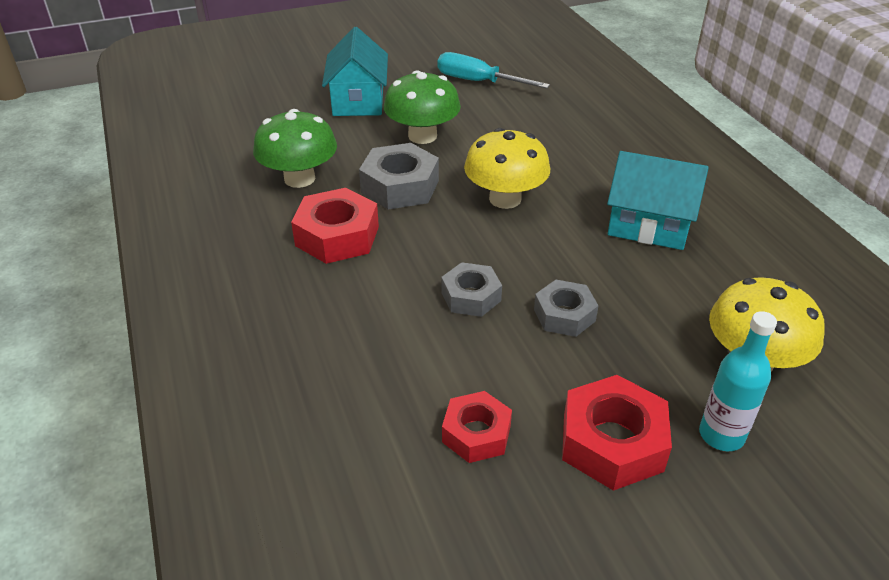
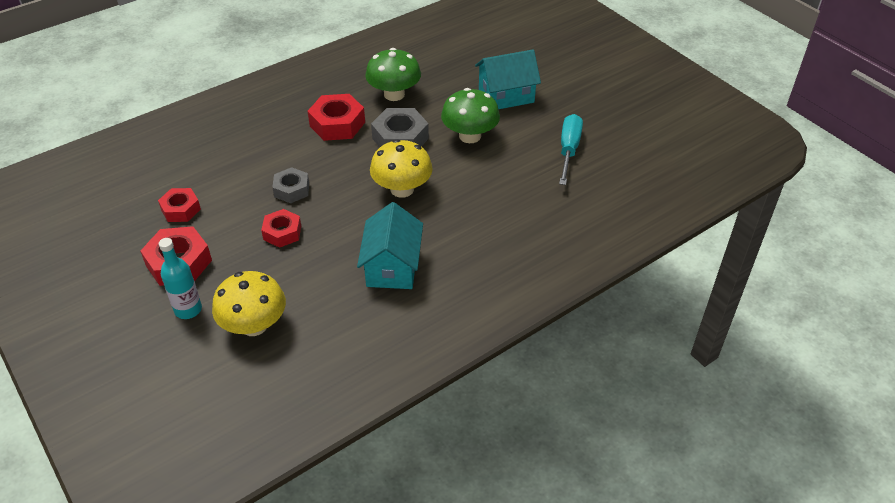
camera: 75 degrees right, 5 degrees up
(564, 315) = (282, 232): grey nut -> red nut

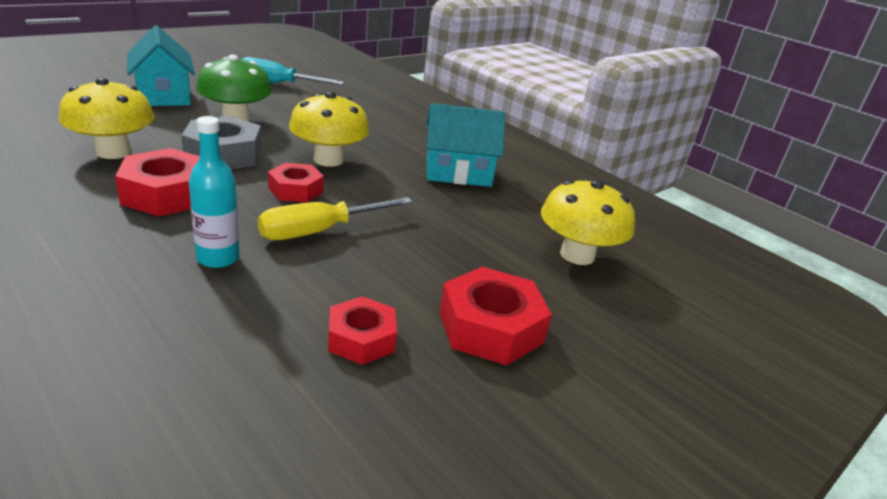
camera: 100 degrees left, 15 degrees down
(188, 310) = (577, 309): turquoise bottle -> turquoise bottle (218, 258)
(282, 232) = (411, 238): red nut -> red nut (295, 190)
(291, 190) = (319, 231): grey nut -> yellow screwdriver
(394, 94) = (113, 152): green mushroom -> yellow mushroom

